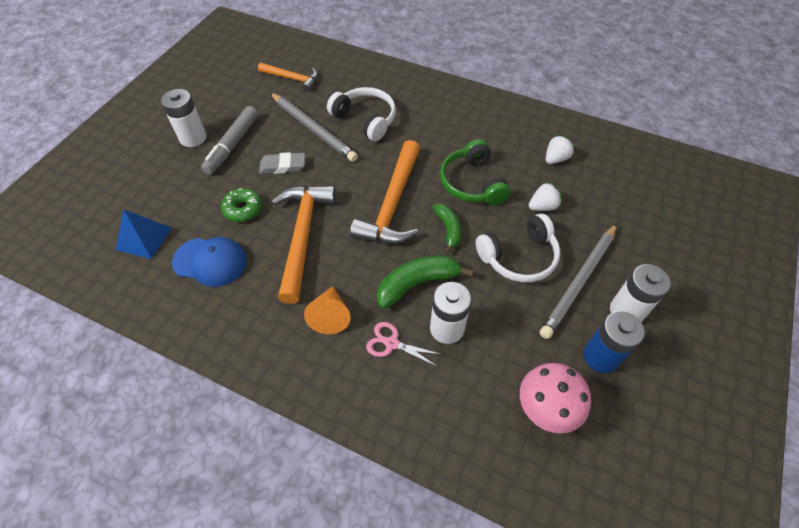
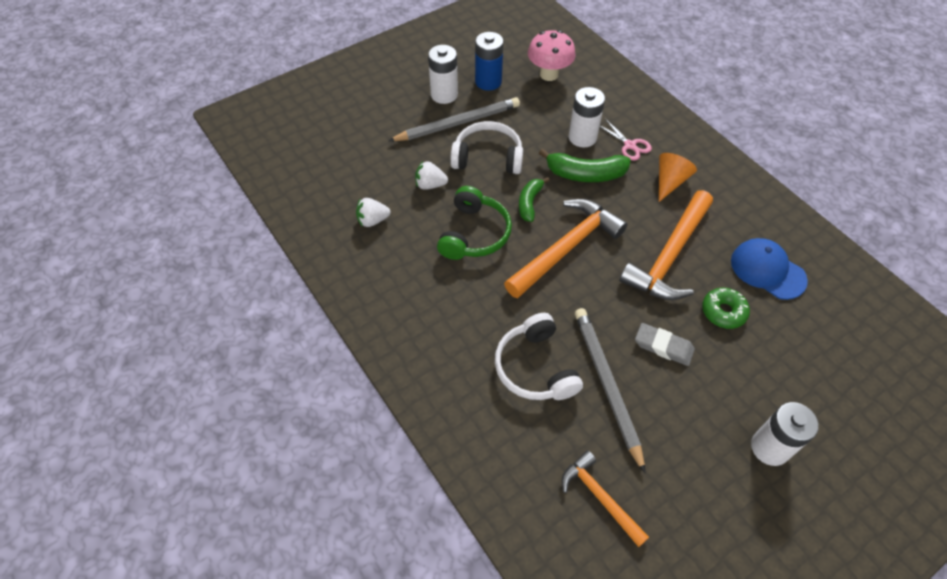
camera: 150 degrees left, 0 degrees up
(144, 238) = (837, 325): blue pyramid -> none
(232, 145) = (718, 408): grey marker -> none

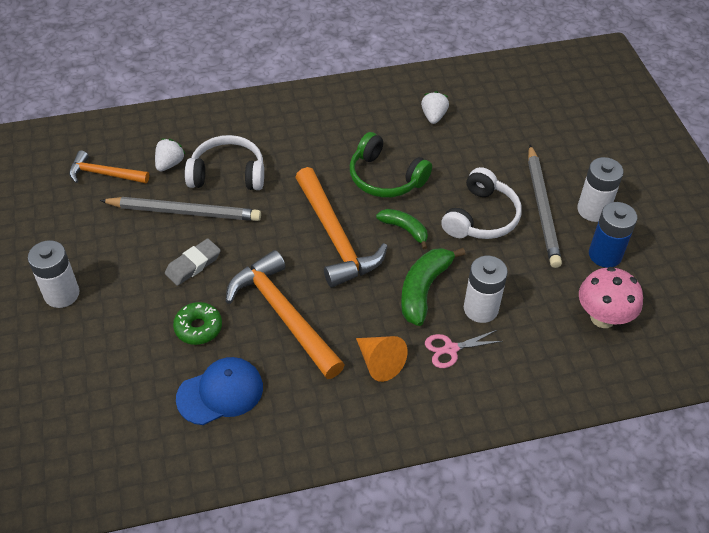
camera: 110 degrees right, 5 degrees down
(430, 185) = (461, 164): white strawberry -> white strawberry (170, 164)
(600, 497) = (104, 174): orange hammer -> orange hammer turned 150 degrees counterclockwise

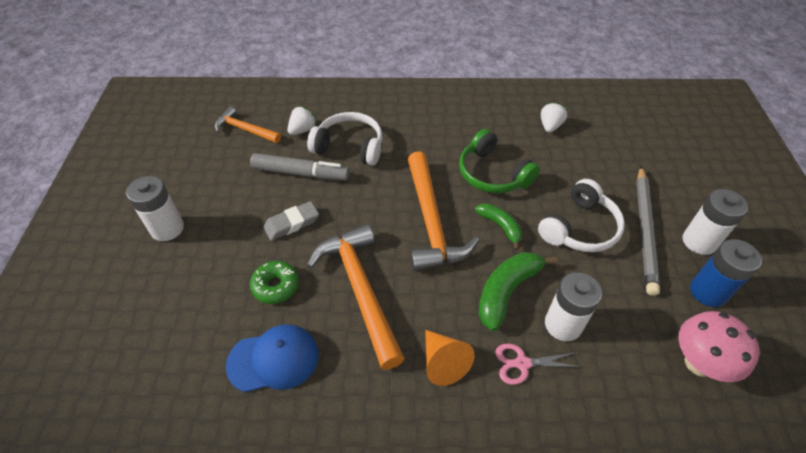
camera: 15 degrees right, 0 degrees up
(184, 211) = (300, 173): grey pencil -> grey marker

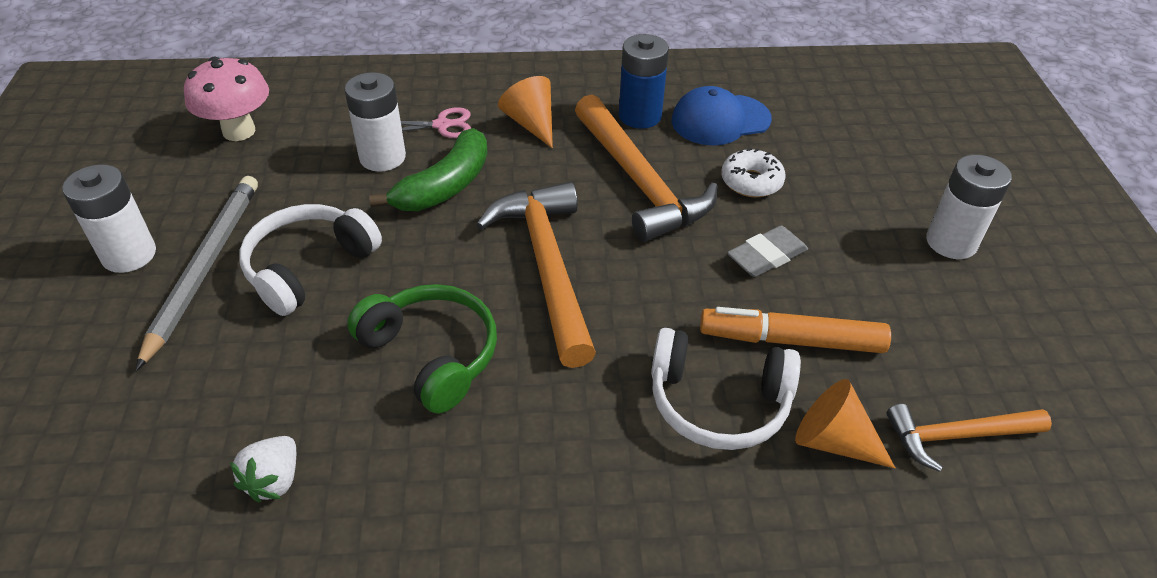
camera: 175 degrees right, 5 degrees down
(245, 129) = (956, 436): orange hammer -> orange hammer turned 150 degrees clockwise
(276, 286) = (751, 181): green donut -> white donut
(300, 173) = (791, 340): grey marker -> orange marker
(302, 130) = (833, 441): white strawberry -> orange cone
(500, 226) = (436, 264): green banana -> none
(708, 292) = (170, 194): blue battery -> blue battery (640, 116)

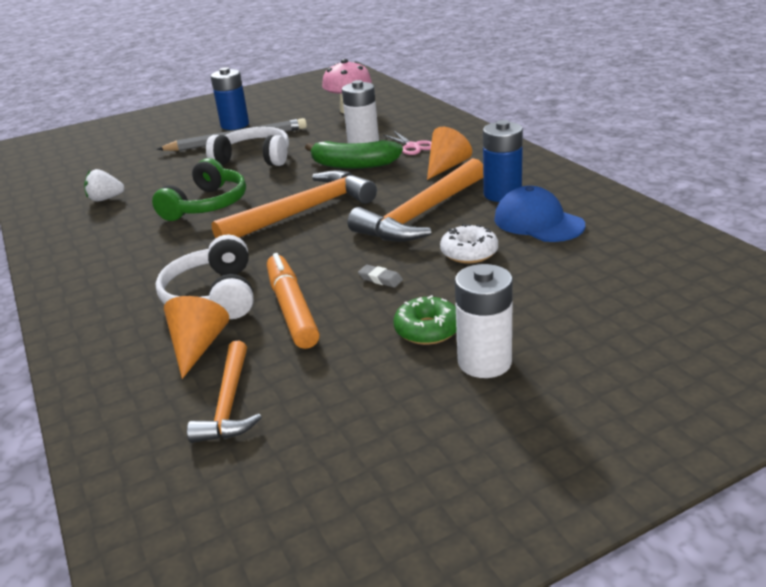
camera: 70 degrees right, 15 degrees down
(129, 255) = (235, 125): white battery -> blue battery
(766, 256) = (380, 279): grey eraser -> grey eraser, size x0.59
(882, 257) = (427, 329): none -> green donut
(956, 436) = (228, 403): orange hammer -> orange hammer turned 150 degrees counterclockwise

